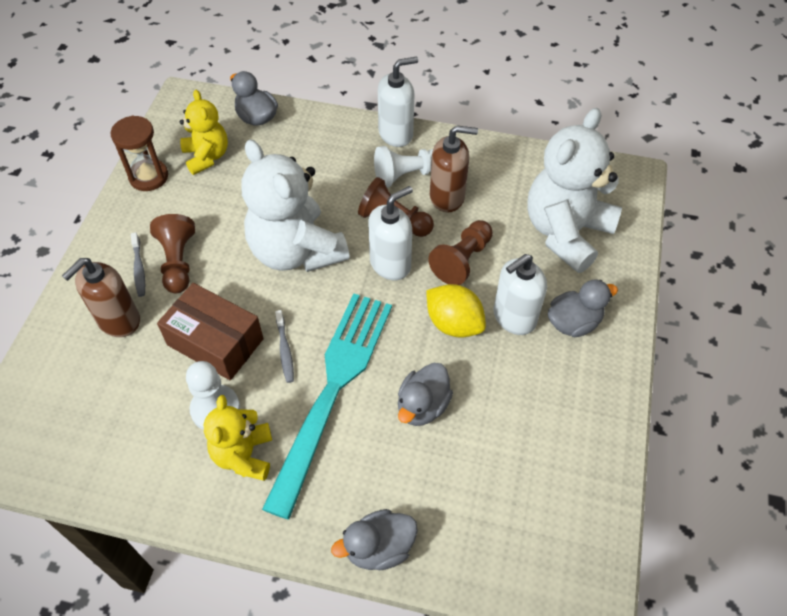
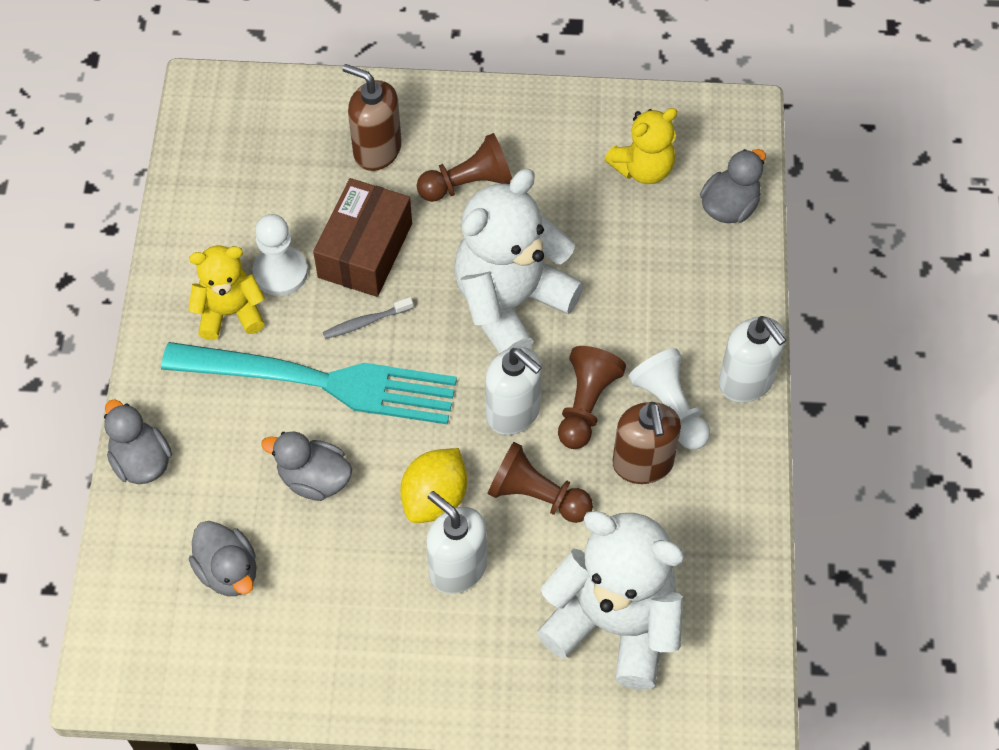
camera: 80 degrees right, 5 degrees up
(139, 269) = (451, 148): grey toothbrush -> none
(148, 177) = (593, 116): brown hourglass -> none
(573, 322) = (462, 642): grey duck -> grey duck (228, 571)

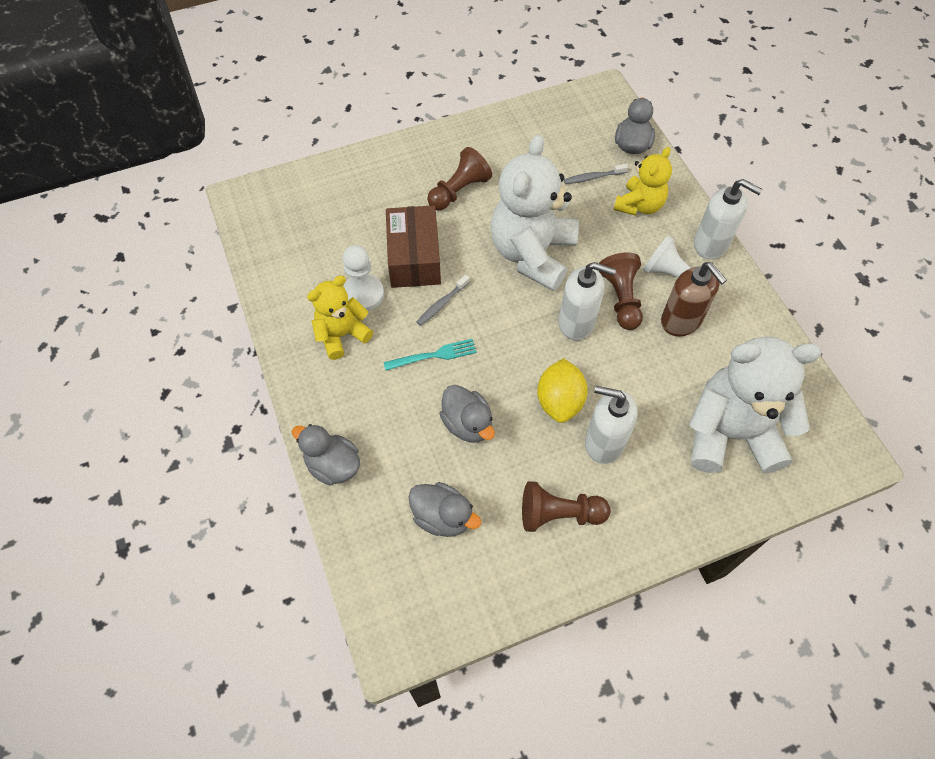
camera: 25 degrees left, 0 degrees up
(314, 479) = (467, 424): grey duck -> grey duck turned 120 degrees counterclockwise
(321, 381) = (433, 355): turquoise fork -> turquoise fork, size x0.41
(377, 150) = (385, 192): brown soap dispenser -> none
(537, 496) = (626, 370): brown pawn -> brown pawn (559, 514)
(643, 168) = (565, 142): yellow teddy bear -> yellow teddy bear (639, 205)
(649, 231) = (593, 177): none -> grey toothbrush

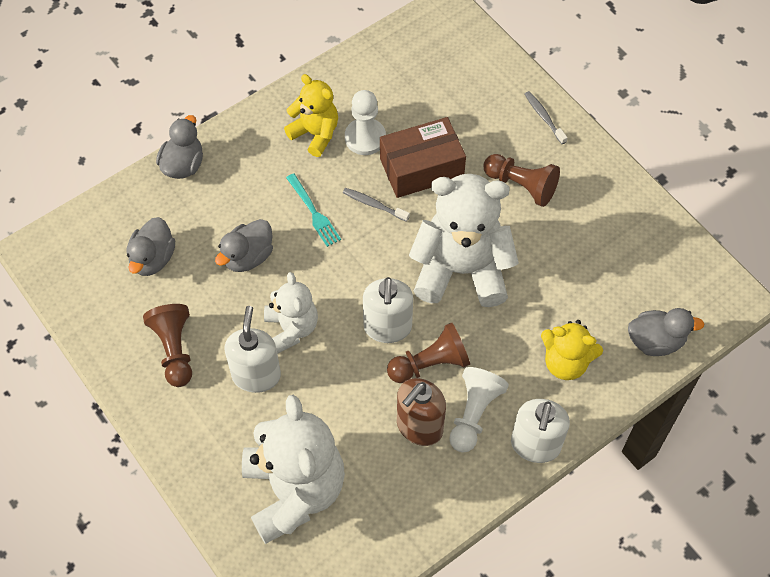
camera: 75 degrees right, 0 degrees up
(559, 401) = (291, 328): yellow lemon -> white teddy bear
(593, 177) = (589, 309): grey toothbrush -> grey toothbrush (544, 117)

